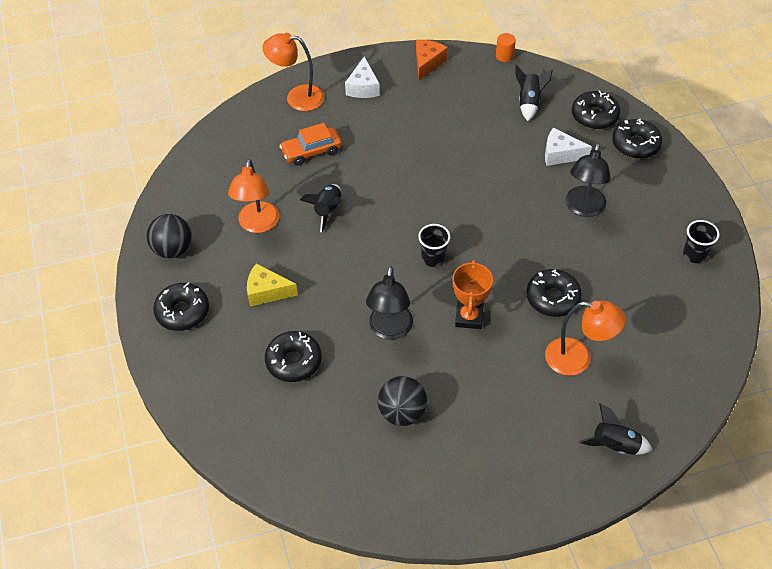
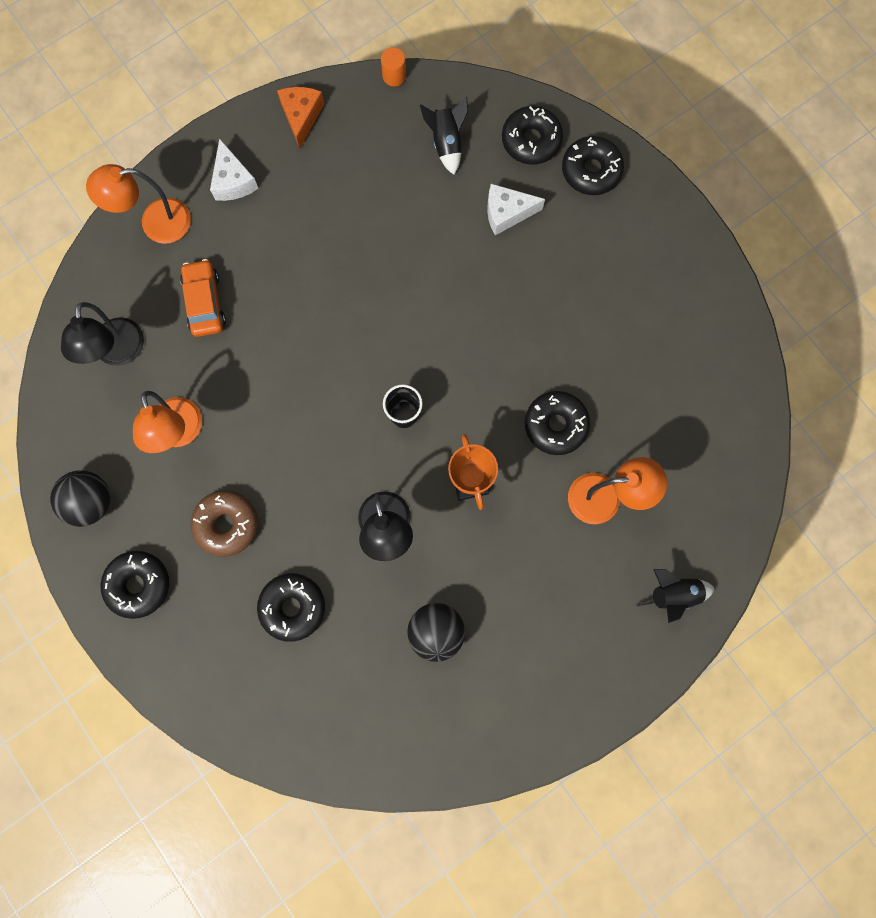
camera: 20 degrees left, 25 degrees up
(267, 291) = (226, 524): yellow cheese -> brown donut
(311, 151) = (204, 302): orange car -> orange car turned 120 degrees clockwise
(327, 210) = (256, 385): black rocket -> none
(583, 208) = (555, 286): black lamp -> black lamp (118, 353)
(694, 254) = (697, 312): black cup -> none

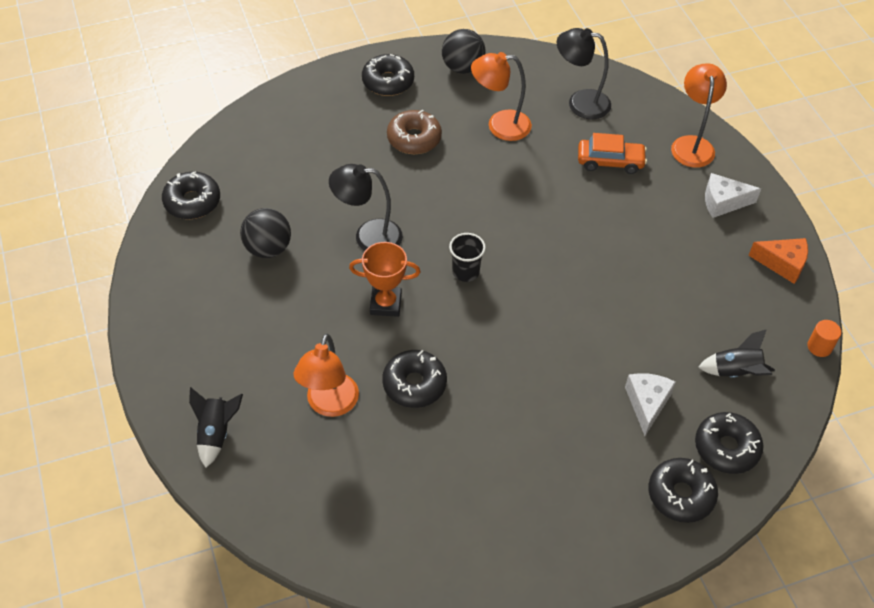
camera: 105 degrees right, 25 degrees down
(292, 607) = (330, 164): black donut -> black donut (192, 202)

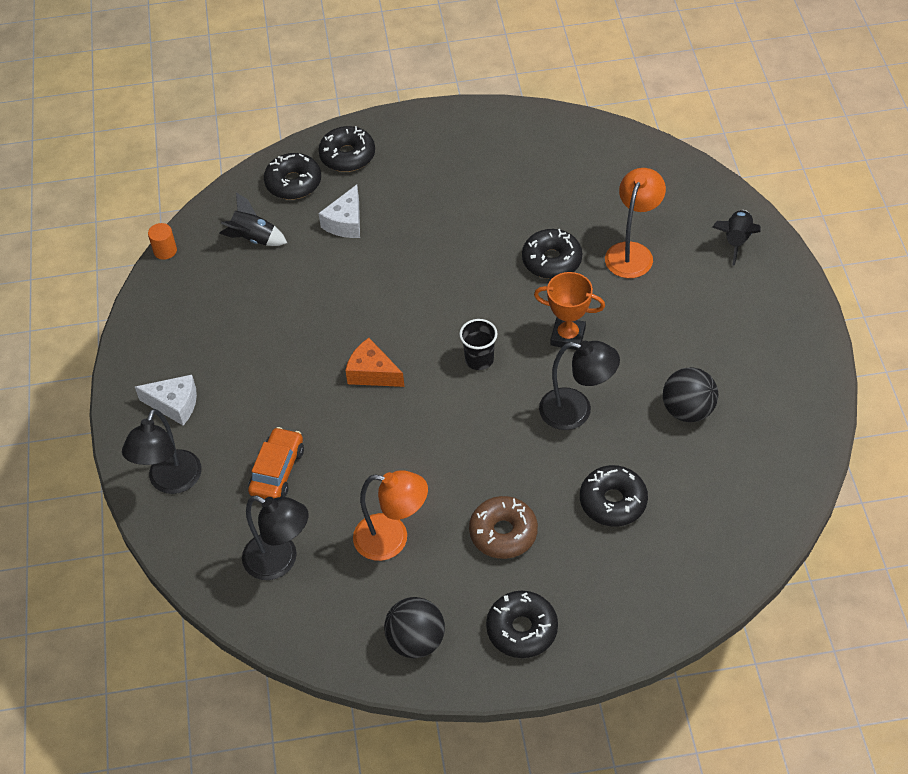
camera: 165 degrees left, 0 degrees up
(192, 202) = (776, 478): black donut -> black donut (613, 501)
(610, 161) = (277, 471): orange car -> orange car turned 90 degrees clockwise
(692, 144) = (171, 482): orange lamp -> black lamp
(782, 264) = (152, 330): orange cheese -> orange cheese (372, 373)

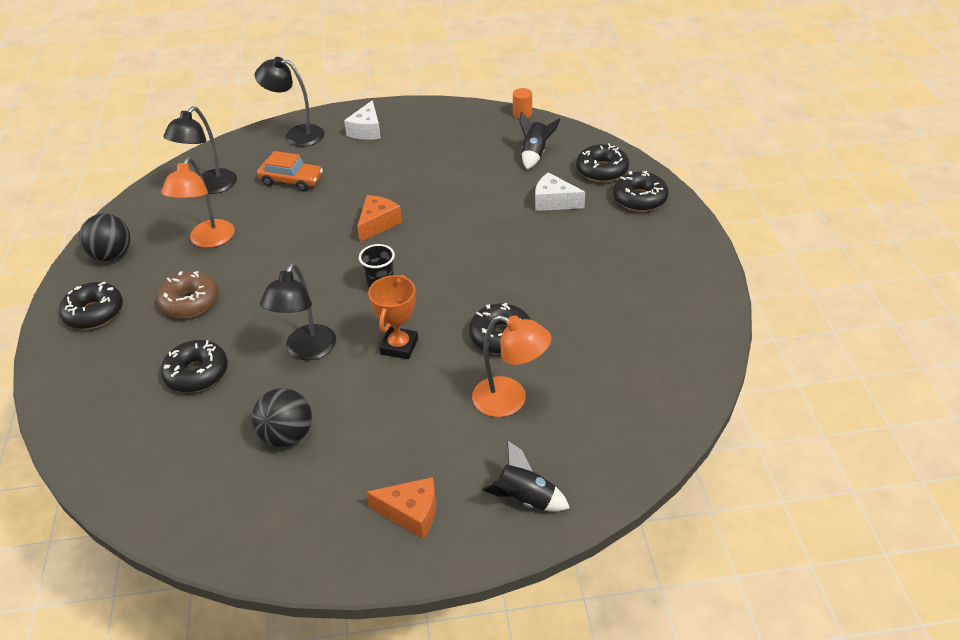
camera: 90 degrees right, 10 degrees down
(760, 312) = (411, 513): none -> orange cheese

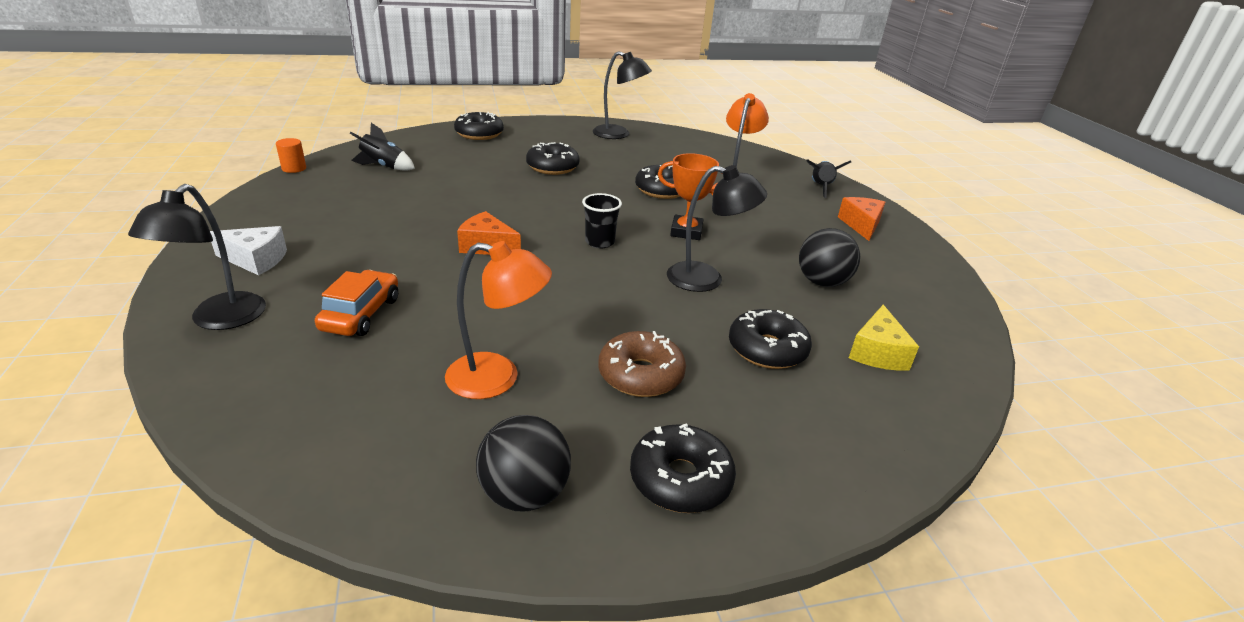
camera: 100 degrees left, 10 degrees down
(171, 446) = (877, 352): none -> yellow cheese
(210, 187) = (339, 398): black lamp -> black lamp (618, 134)
(554, 202) = (472, 163): white cheese -> none
(602, 170) = (429, 143): black donut -> black donut (552, 167)

